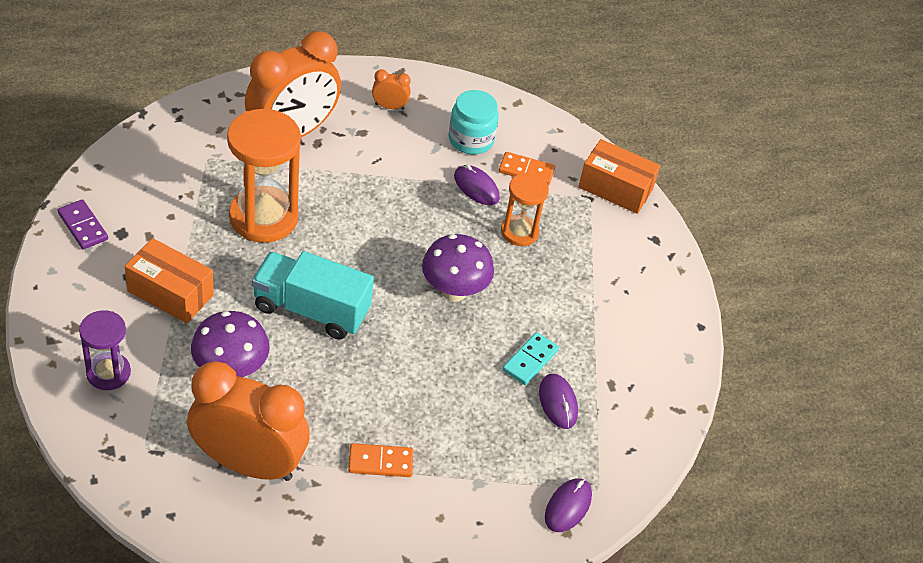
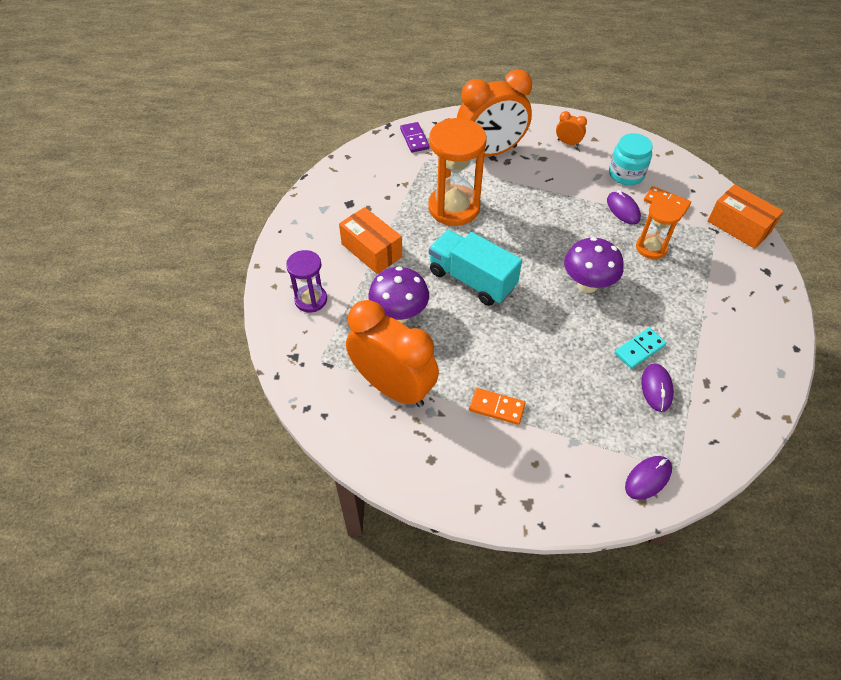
camera: 25 degrees right, 5 degrees up
(83, 226) = (324, 195): purple domino -> purple domino (414, 139)

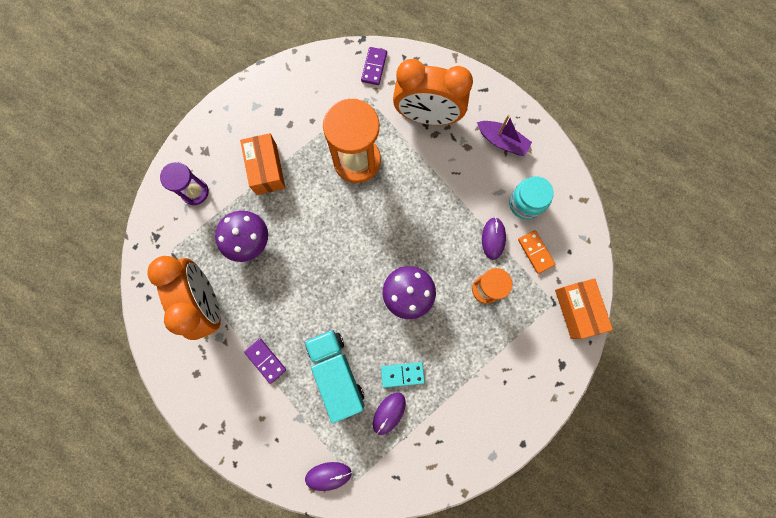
camera: 30 degrees right, 25 degrees up
(472, 279) = (323, 240): turquoise truck -> turquoise truck (336, 373)
(496, 407) = (265, 360): orange domino -> purple domino
(568, 143) = (502, 141): orange clock -> purple boat

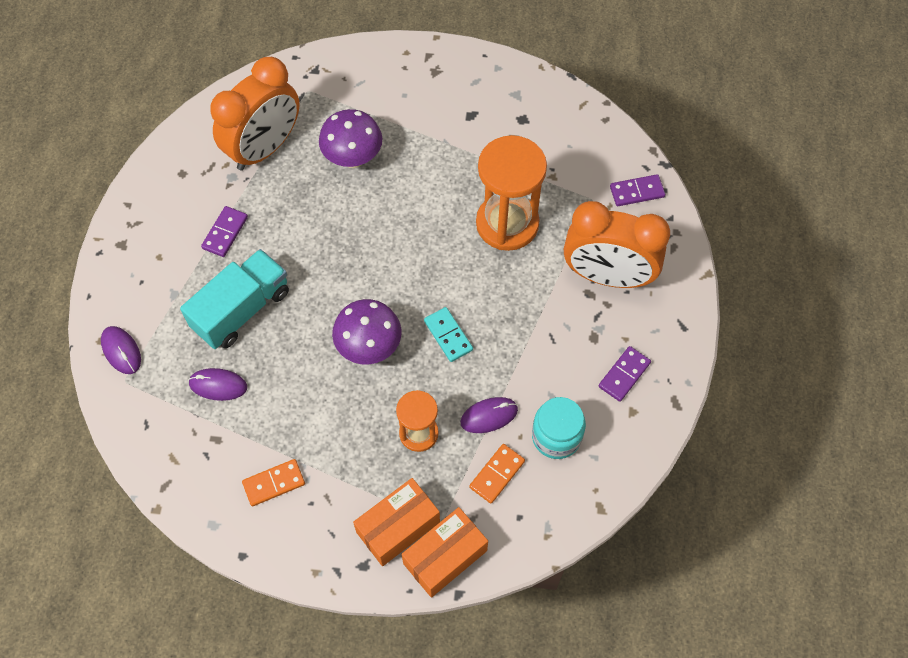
camera: 65 degrees right, 15 degrees down
(195, 192) = (383, 83): purple hourglass -> none
(266, 169) = (446, 138): orange box -> orange box (398, 527)
(402, 374) = (270, 381): turquoise domino -> turquoise domino (448, 335)
(427, 116) = (607, 276): orange clock -> orange clock turned 60 degrees counterclockwise
(480, 402) = (274, 483): none -> orange domino
(502, 141) = (624, 375): purple boat -> purple domino

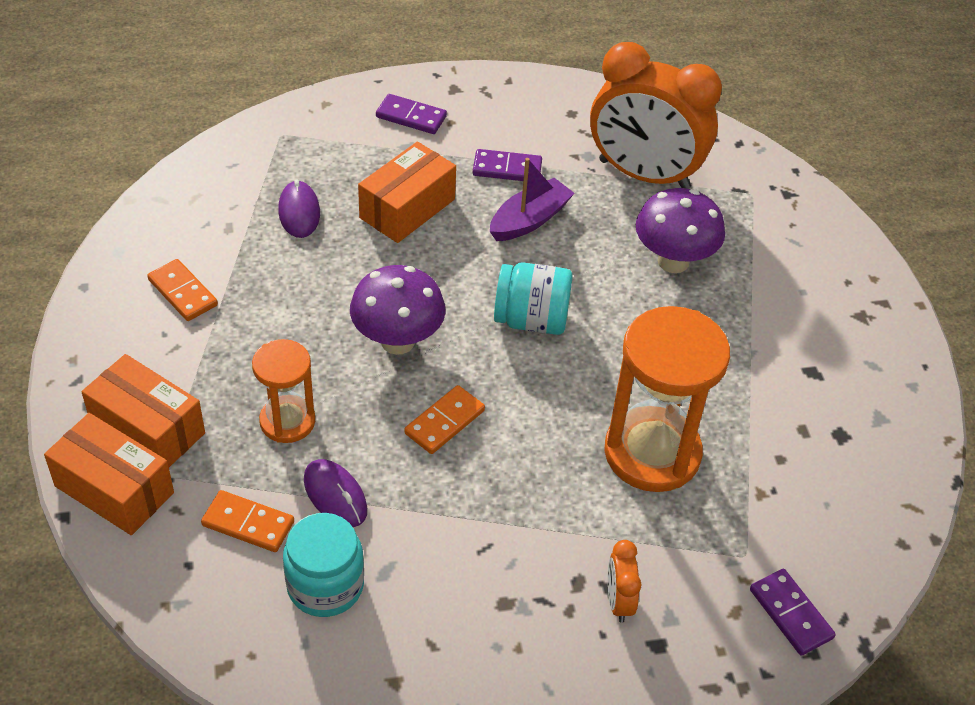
camera: 70 degrees right, 15 degrees down
(121, 351) = (318, 122): purple mouse -> none
(241, 310) = (407, 208): turquoise truck -> orange box
(283, 233) = (529, 220): none -> purple boat
(377, 259) = (531, 320): none -> turquoise jar
(448, 335) = (444, 422): turquoise domino -> orange domino
(607, 276) = (618, 601): orange clock -> orange clock, size x0.40
(624, 375) = (454, 658): purple domino -> purple domino (411, 117)

